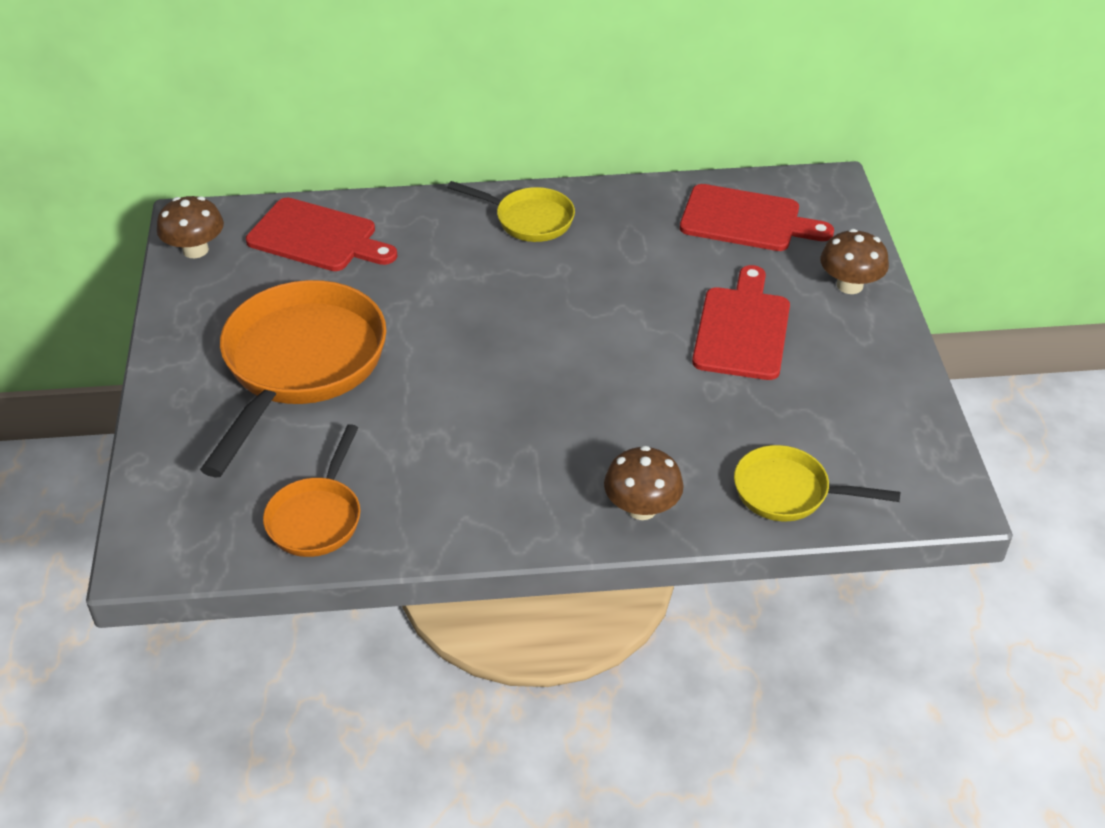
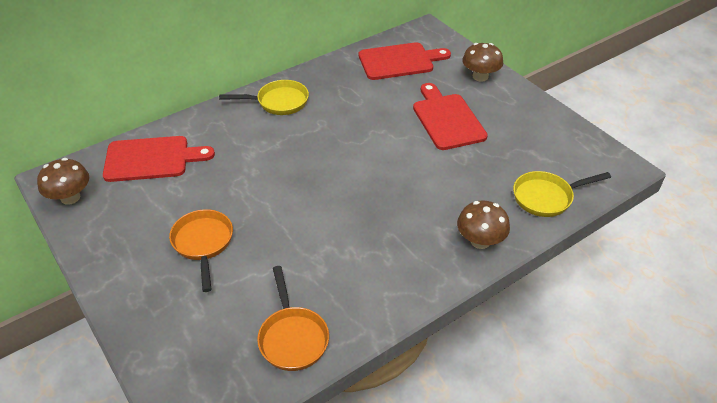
camera: 30 degrees left, 0 degrees up
(300, 366) = (203, 244): orange pan -> orange pan, size x0.52

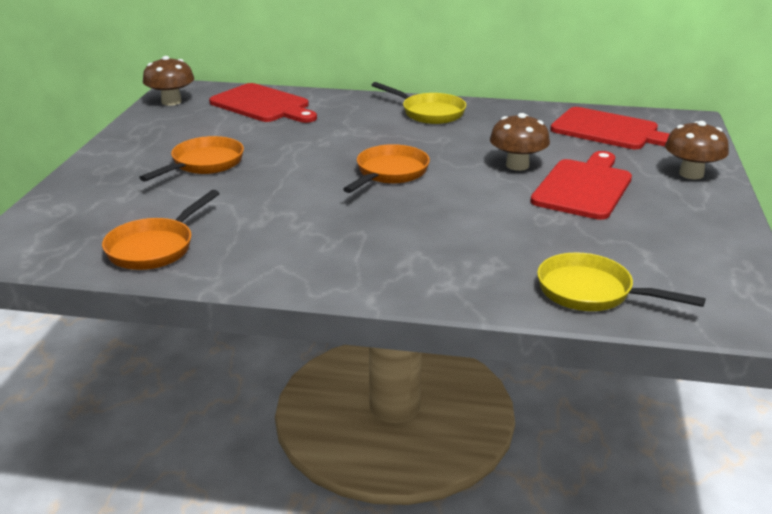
camera: 45 degrees right, 15 degrees down
(334, 174) = (389, 173): none -> orange pan
(480, 241) = (443, 283): brown mushroom -> brown mushroom (517, 165)

